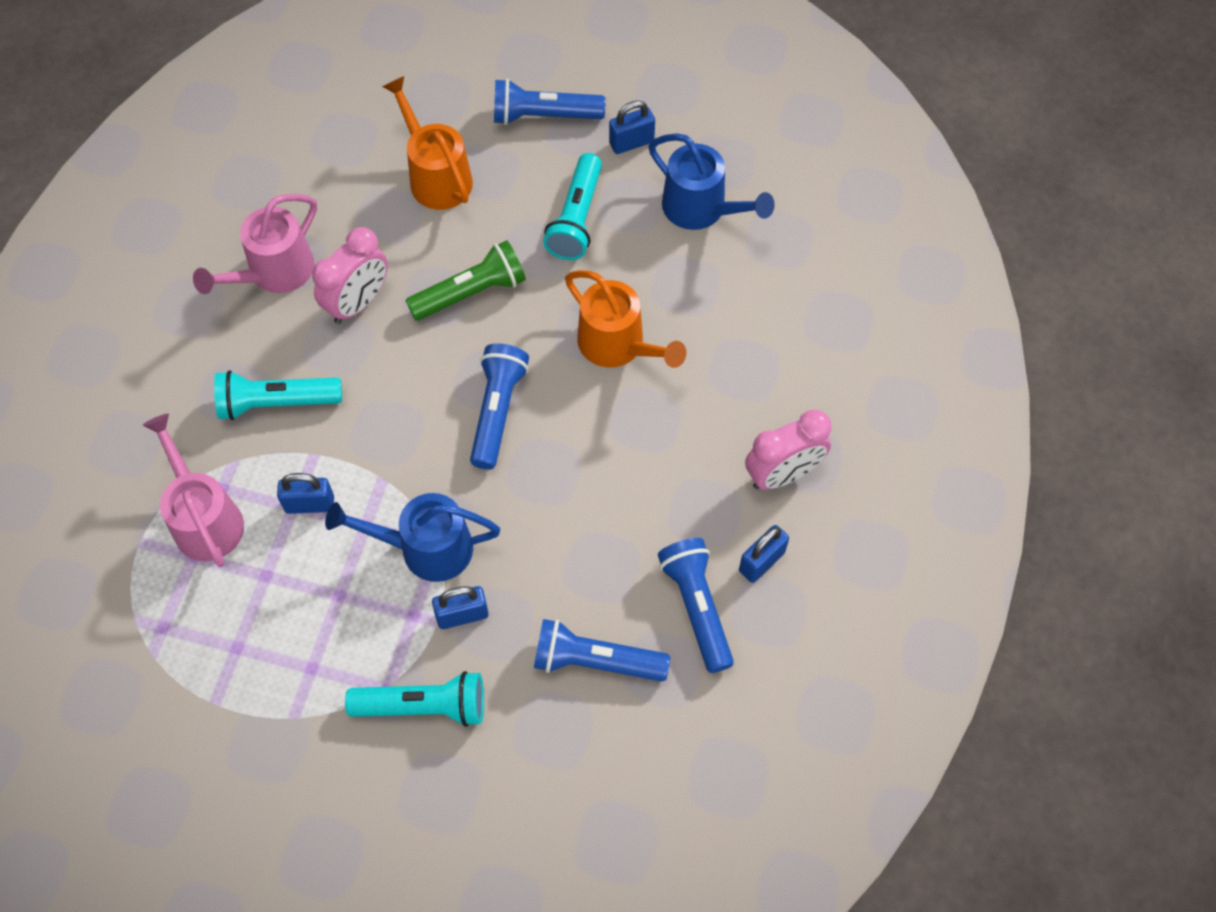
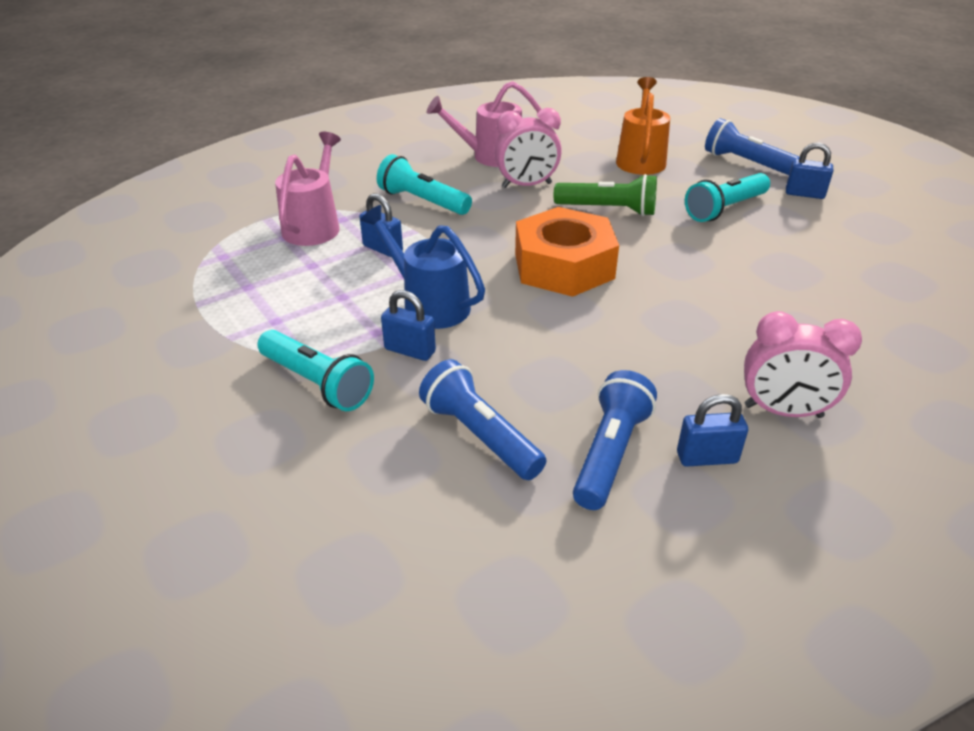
camera: 40 degrees right, 25 degrees down
(497, 411) = (563, 266): blue flashlight -> orange nut
(618, 346) = (696, 276): orange watering can -> none
(702, 209) = (837, 241): blue watering can -> none

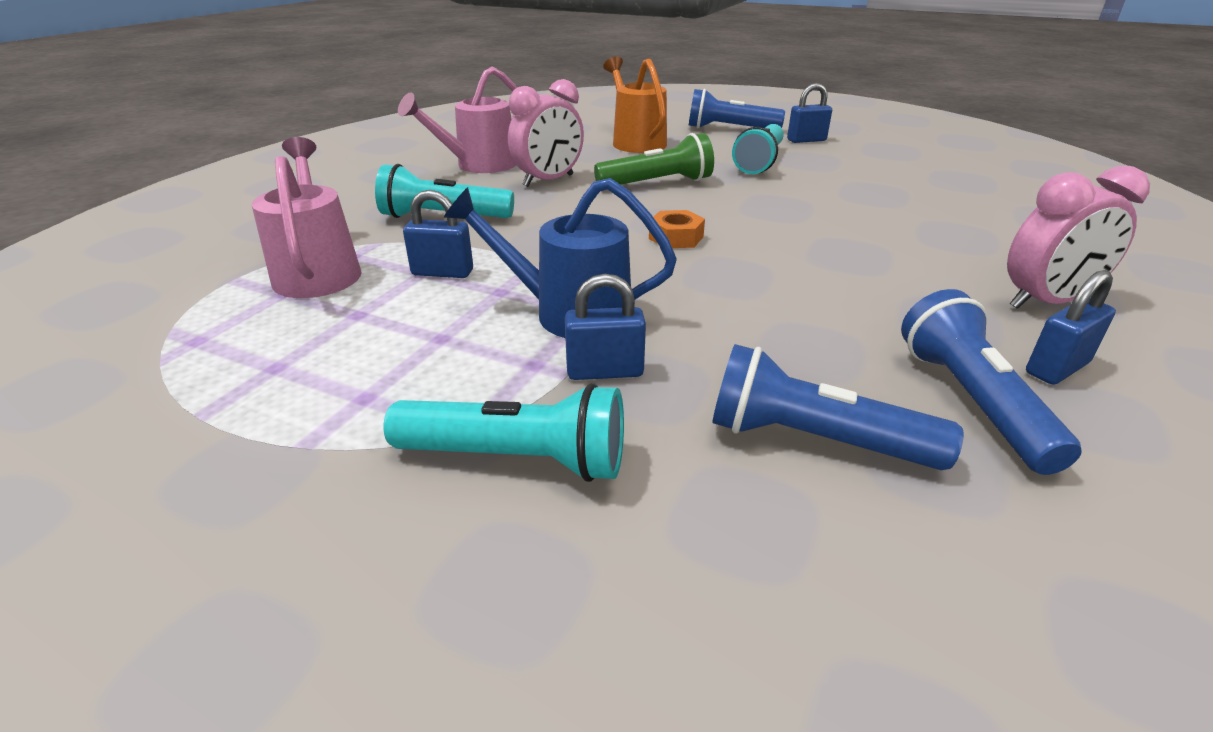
camera: 30 degrees left, 5 degrees down
(563, 266) = (676, 237): orange nut -> orange nut, size x0.42

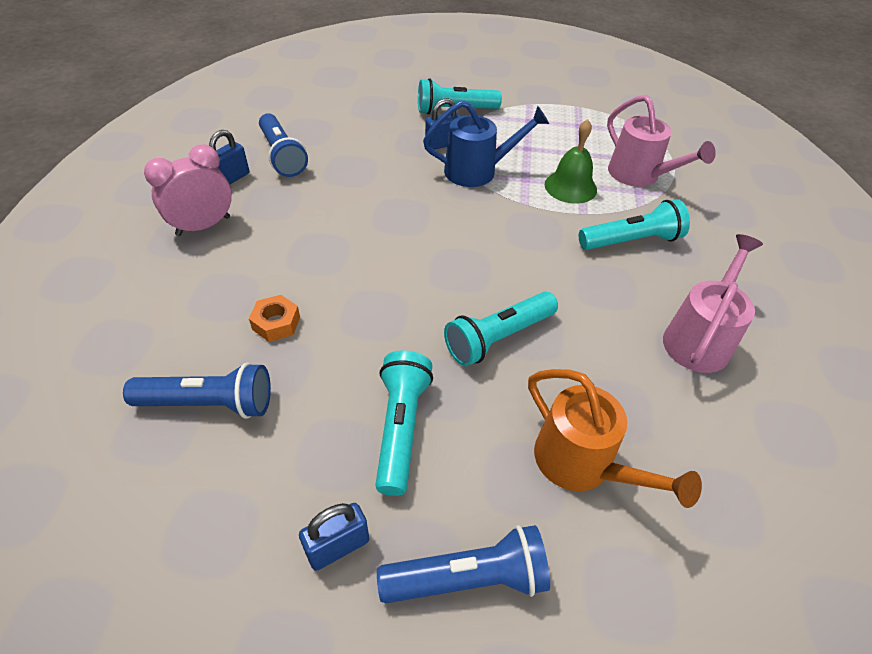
camera: 160 degrees right, 15 degrees up
(442, 272) = (570, 187): blue padlock -> green bell
(548, 181) = (604, 319): pink clock -> none
(657, 183) = (498, 338): green flashlight -> turquoise flashlight
(676, 237) = (447, 249): orange nut -> orange nut (276, 323)
(814, 440) = (351, 131): blue flashlight -> blue flashlight (209, 403)

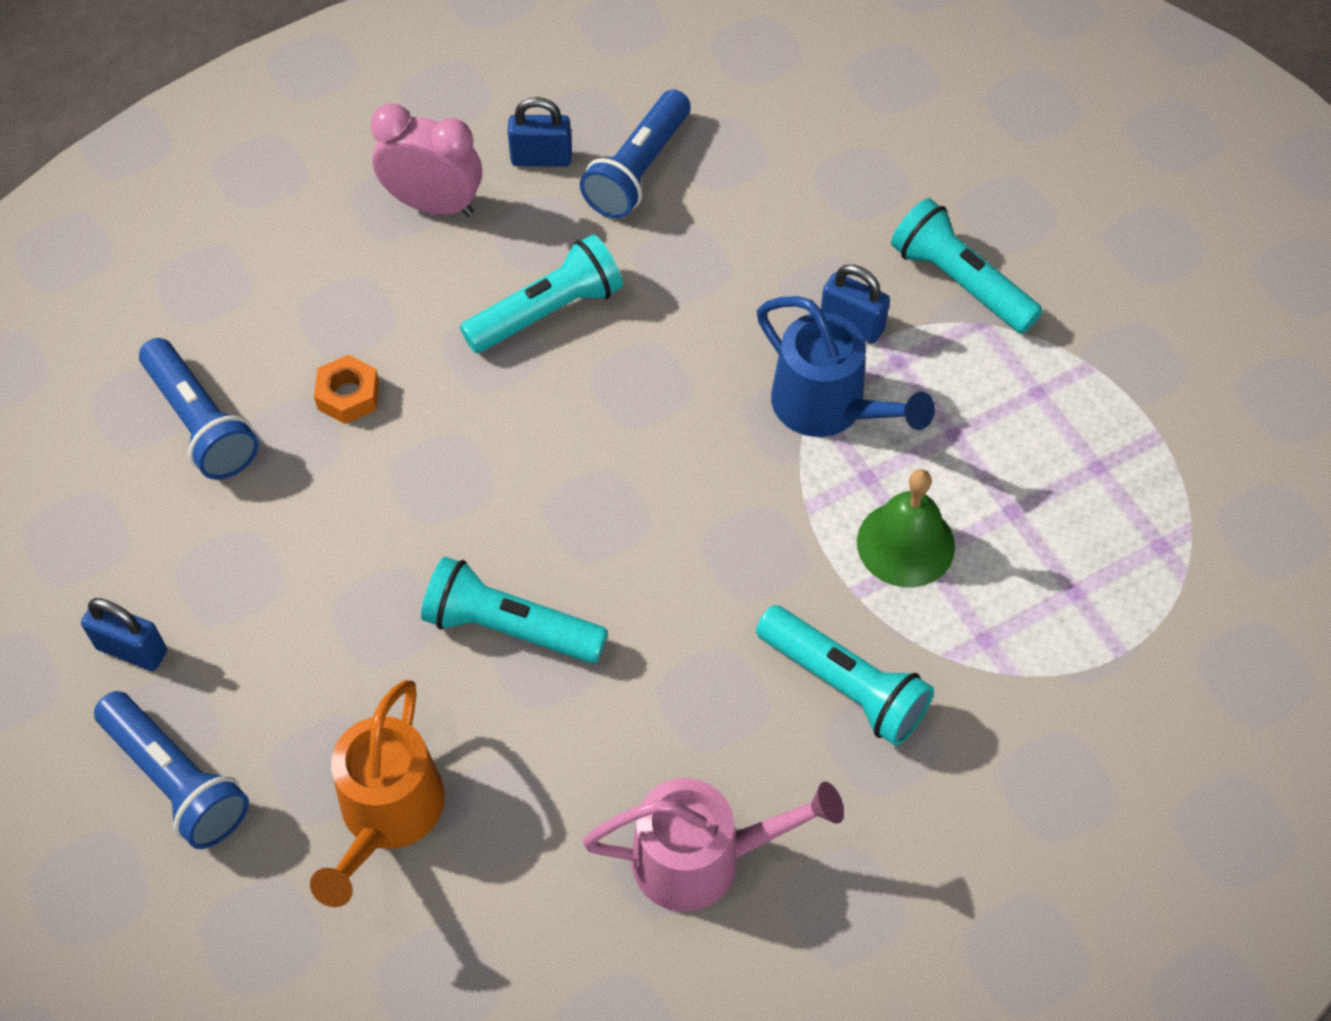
camera: 55 degrees right, 10 degrees up
(401, 427) = (302, 612): turquoise flashlight -> turquoise flashlight (547, 312)
(640, 176) = (1031, 622): pink watering can -> none

